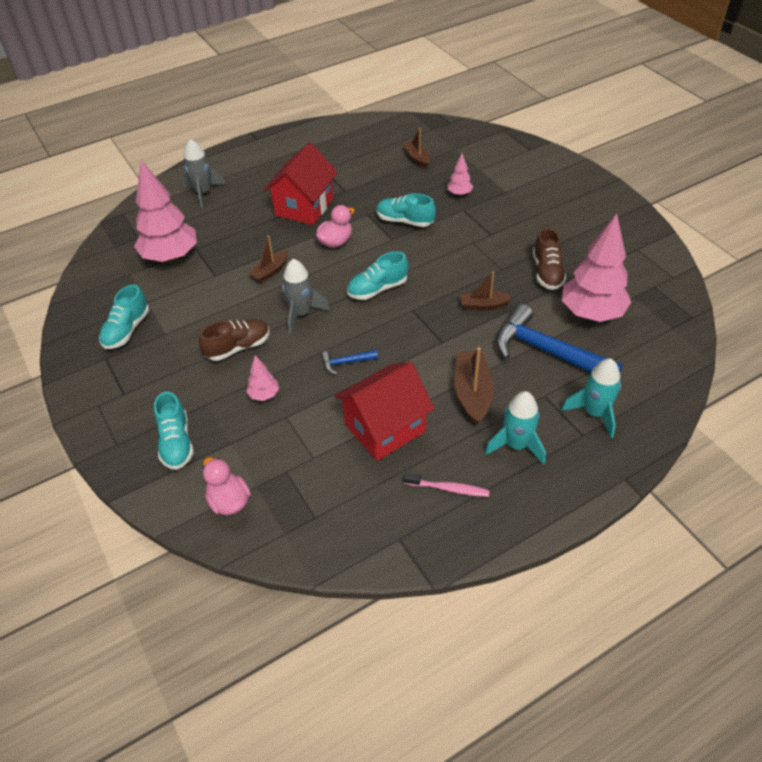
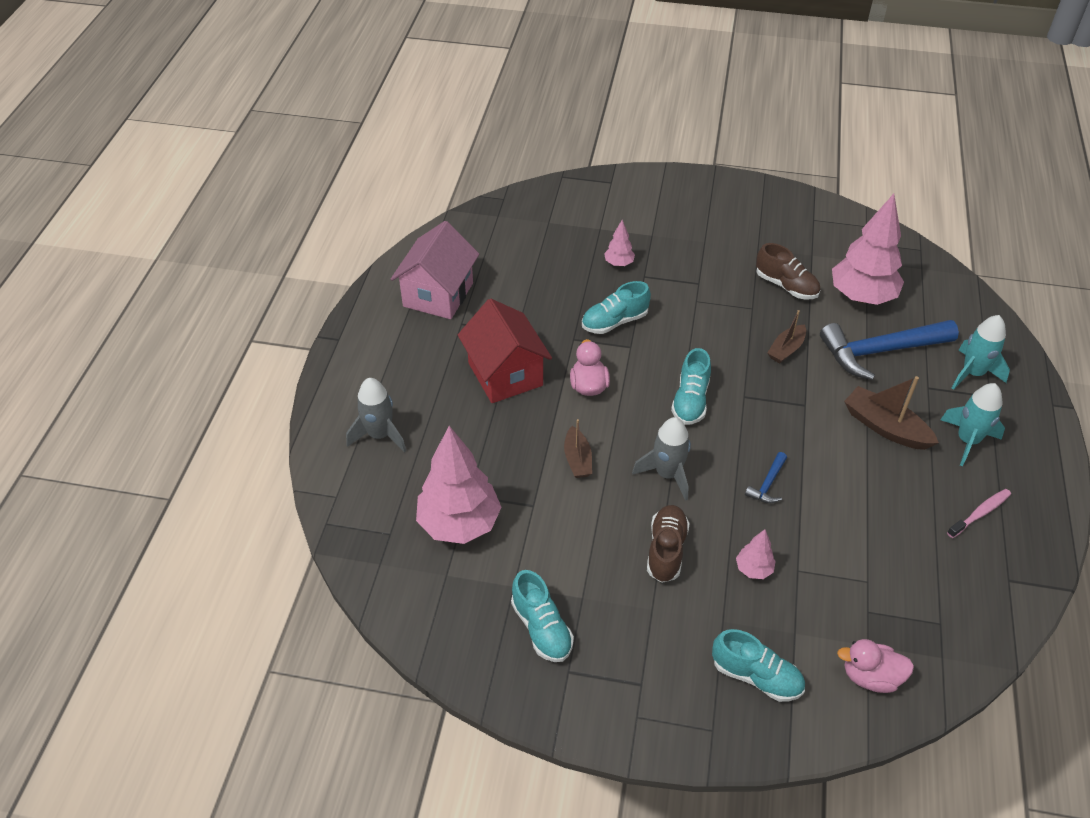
camera: 50 degrees left, 0 degrees up
(335, 148) = (438, 295): none -> pink house
(385, 428) = (875, 509): red house -> none
(417, 158) = (531, 254): brown boat -> none

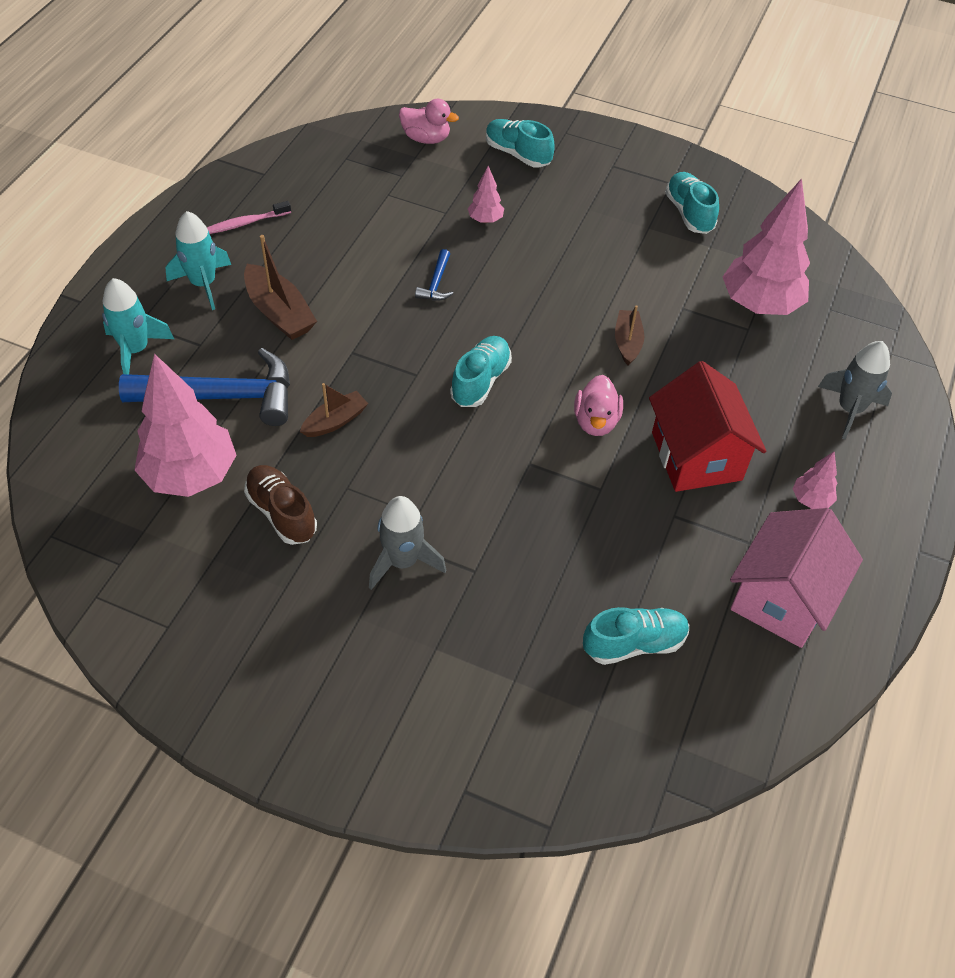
camera: 170 degrees left, 5 degrees up
(614, 321) = (539, 503): turquoise shoe -> turquoise shoe (634, 643)
(619, 263) = (504, 602): pink tree -> pink tree (810, 500)
(666, 550) = (560, 248): brown shoe -> none
(667, 474) = (536, 311): grey rocket -> grey rocket (402, 561)
(768, 484) = (436, 283): blue hammer -> blue hammer turned 150 degrees clockwise

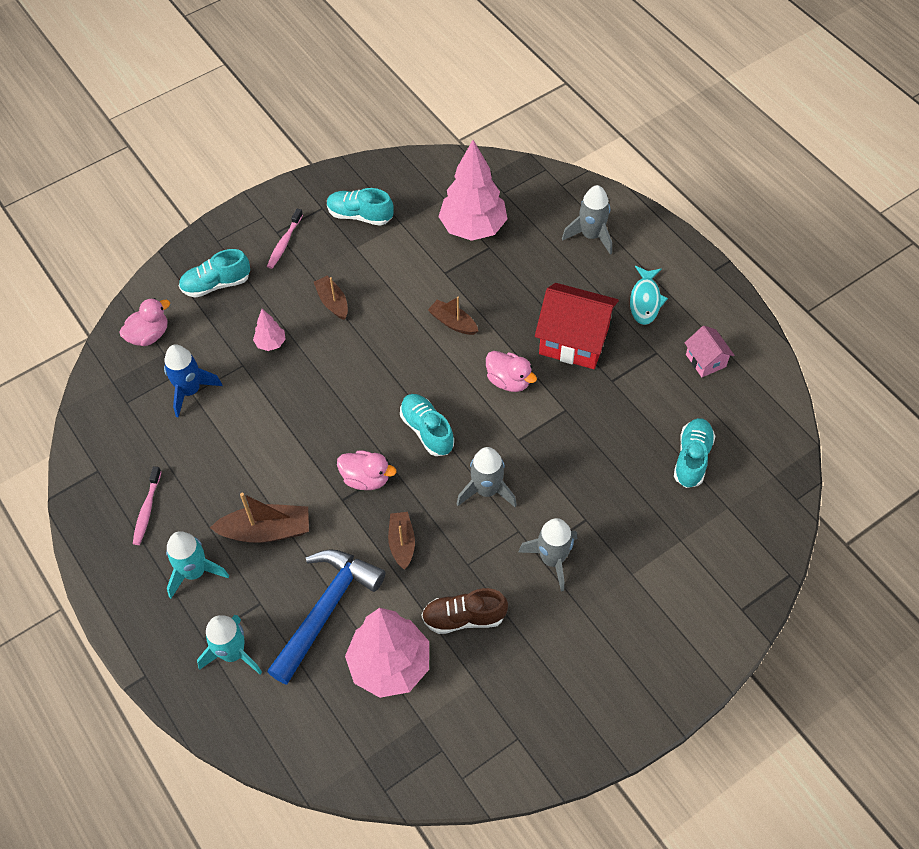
camera: 55 degrees left, 5 degrees up
(389, 359) = (366, 478): none -> pink duck
(390, 191) = (190, 391): none -> blue rocket
(436, 283) = (312, 409): blue hammer -> none
(446, 463) = (486, 490): none -> grey rocket
(569, 241) = (333, 302): none -> brown boat
(605, 176) = (284, 243): none -> pink toothbrush
(782, 598) = (705, 360): pink house -> pink house, size x0.53
(810, 500) = (645, 300): pink tree -> turquoise fish

